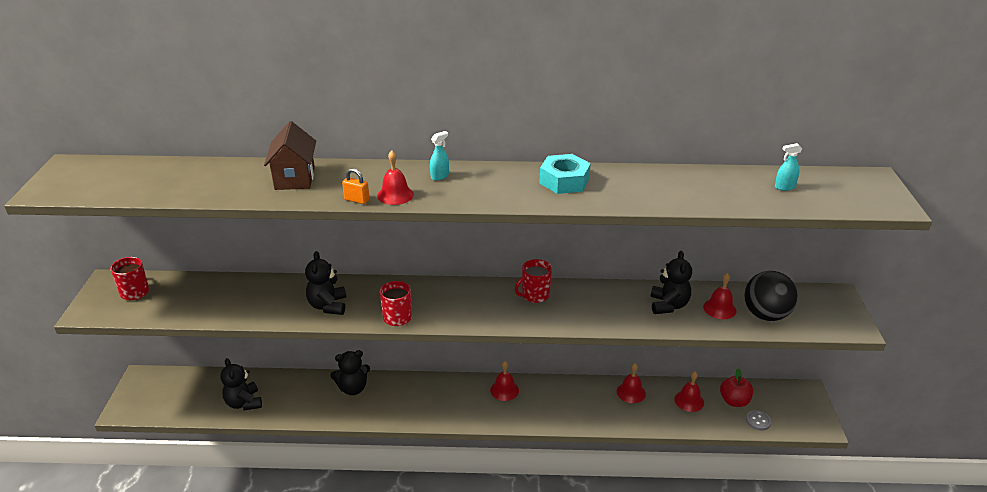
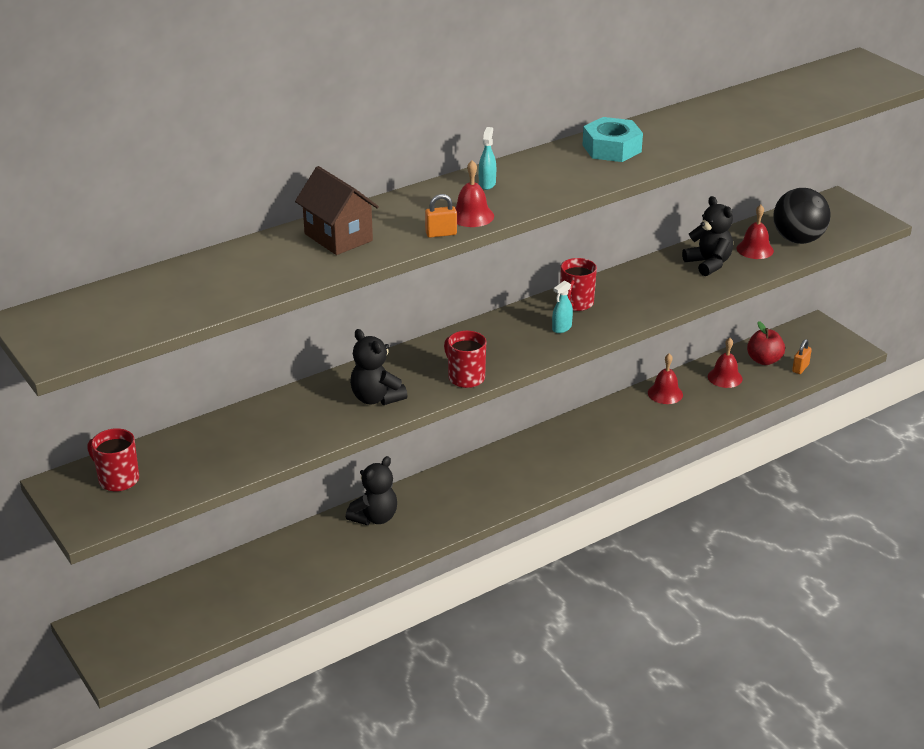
camera: 35 degrees left, 0 degrees up
(244, 403) = (263, 589): black teddy bear -> none
(504, 390) = (540, 446): red bell -> none
(758, 421) = (800, 368): grey button -> orange padlock
(784, 187) = (802, 91): turquoise spray bottle -> turquoise spray bottle (561, 328)

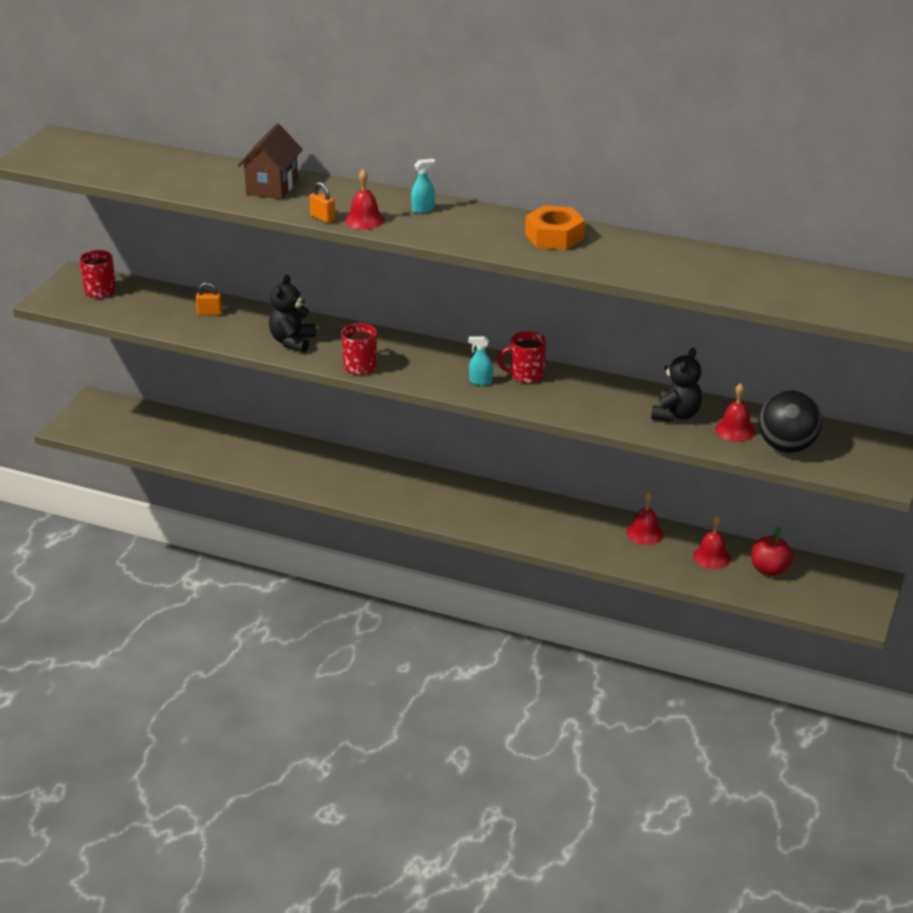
camera: 55 degrees right, 0 degrees up
(374, 517) = (319, 459): black teddy bear -> none
(611, 148) = (554, 236): turquoise nut -> orange nut
(800, 368) = (784, 595): orange padlock -> orange padlock (209, 313)

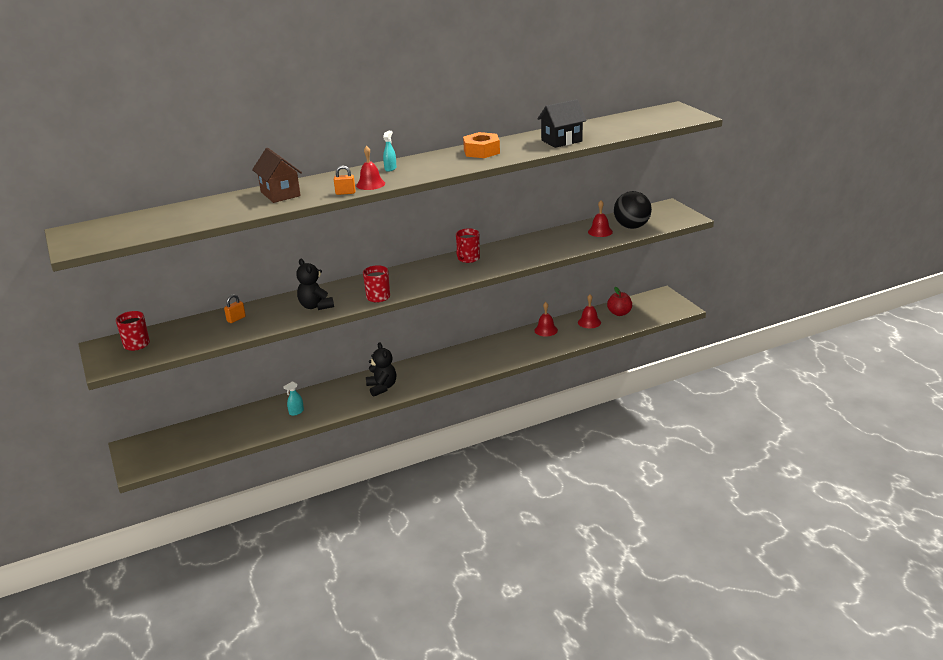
camera: 45 degrees left, 5 degrees down
(480, 381) = (452, 272): turquoise spray bottle -> turquoise spray bottle (296, 412)
(667, 270) = (561, 141): none -> black house
(676, 415) = (565, 239): black teddy bear -> black teddy bear (382, 387)

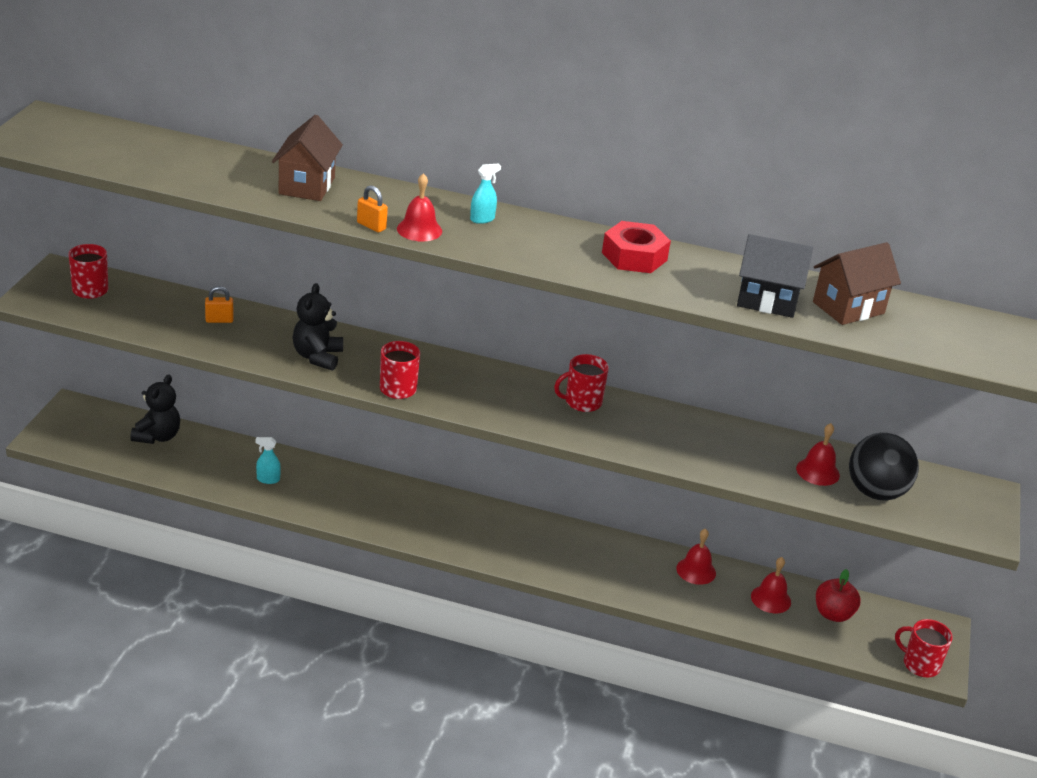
camera: 35 degrees right, 5 degrees up
(382, 387) = (394, 513): black teddy bear -> black teddy bear (157, 436)
(481, 151) = (634, 256): orange nut -> red nut
(594, 129) = (848, 308): none -> brown house
(674, 310) = (920, 664): none -> red mug

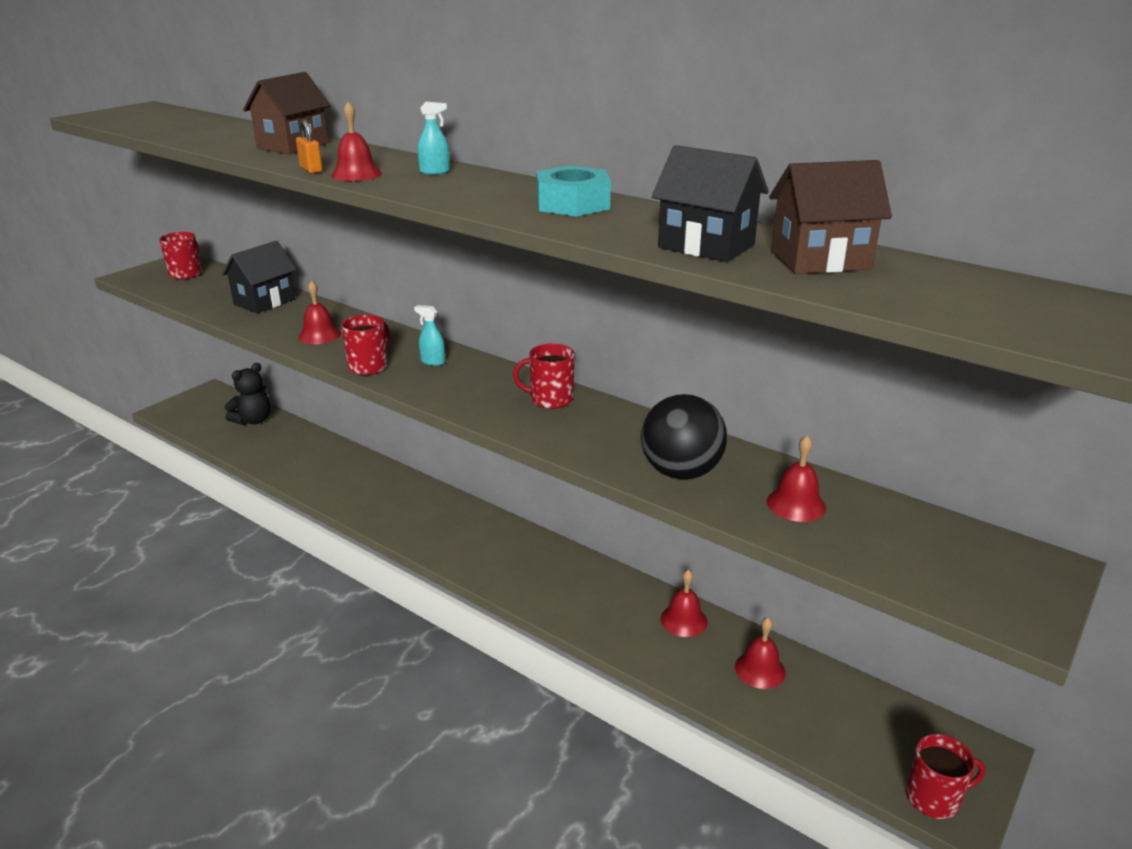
camera: 25 degrees right, 5 degrees down
(219, 320) = (264, 302): orange padlock -> black house
(268, 479) = (313, 465): turquoise spray bottle -> turquoise spray bottle (432, 361)
(317, 357) = (319, 335): black teddy bear -> red bell
(634, 256) = (572, 204): red nut -> turquoise nut
(833, 614) = (834, 704): red apple -> none
(875, 492) = (867, 540): black ball -> black ball (681, 472)
(920, 664) = (934, 798): red mug -> red mug turned 120 degrees clockwise

